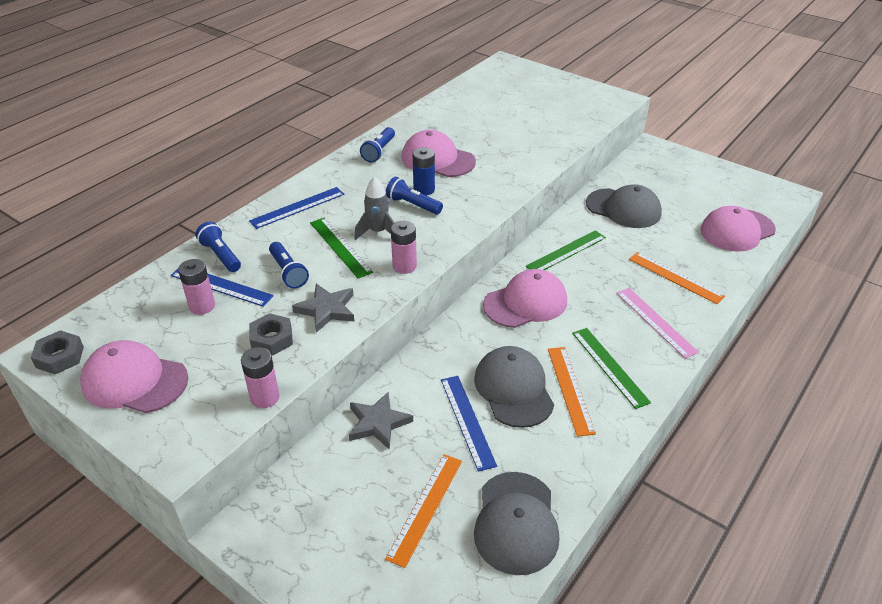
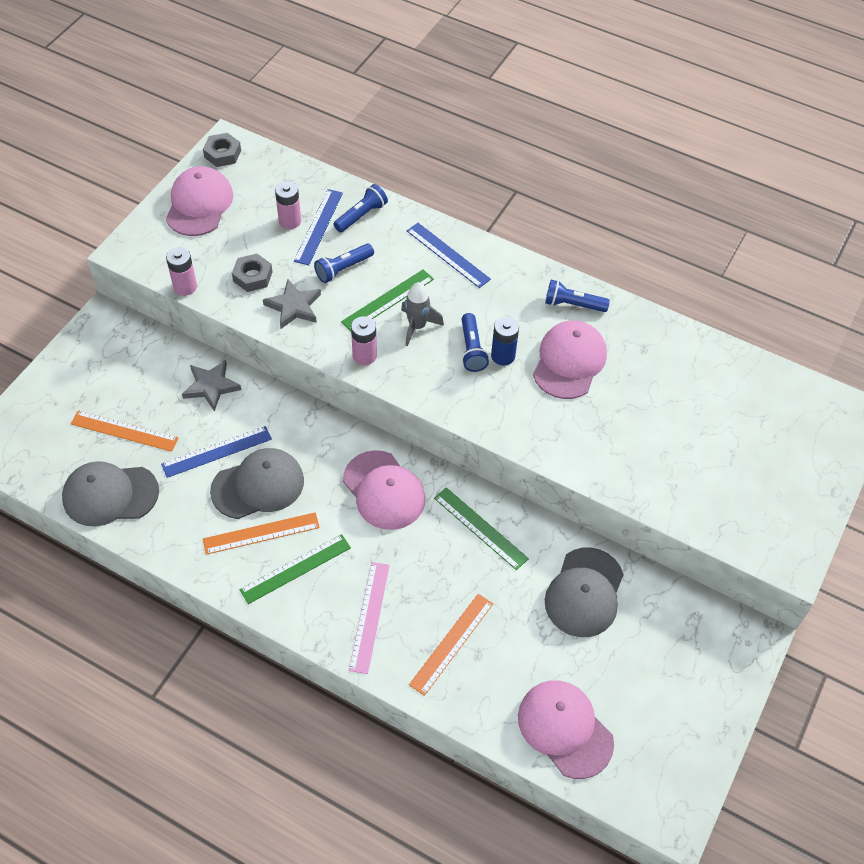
camera: 80 degrees right, 15 degrees up
(413, 205) = (471, 349): blue flashlight -> blue flashlight turned 150 degrees clockwise
(655, 322) = (369, 616): pink ruler -> pink ruler turned 45 degrees counterclockwise

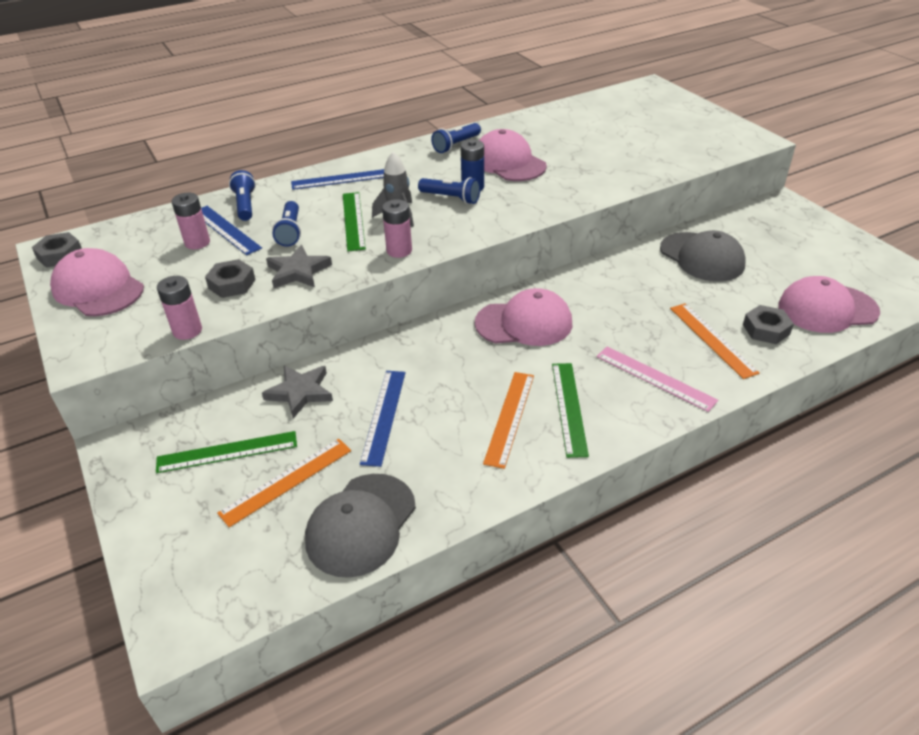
camera: 55 degrees left, 15 degrees down
(258, 485) = (451, 400): grey cap -> none
(480, 528) = (604, 285): green ruler -> green ruler (227, 452)
(495, 683) = (766, 329): none -> grey nut

